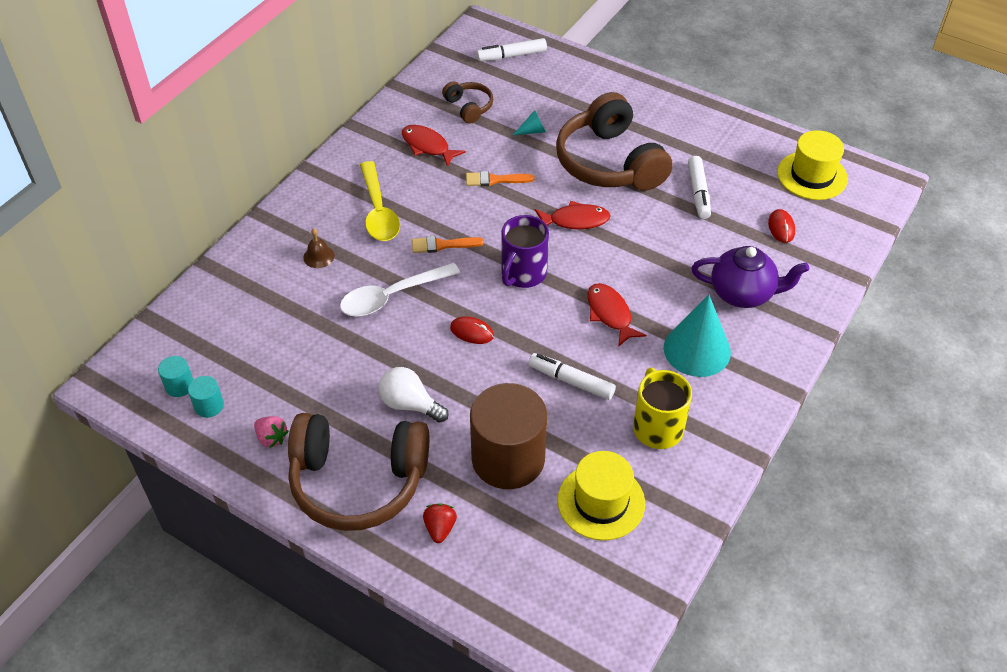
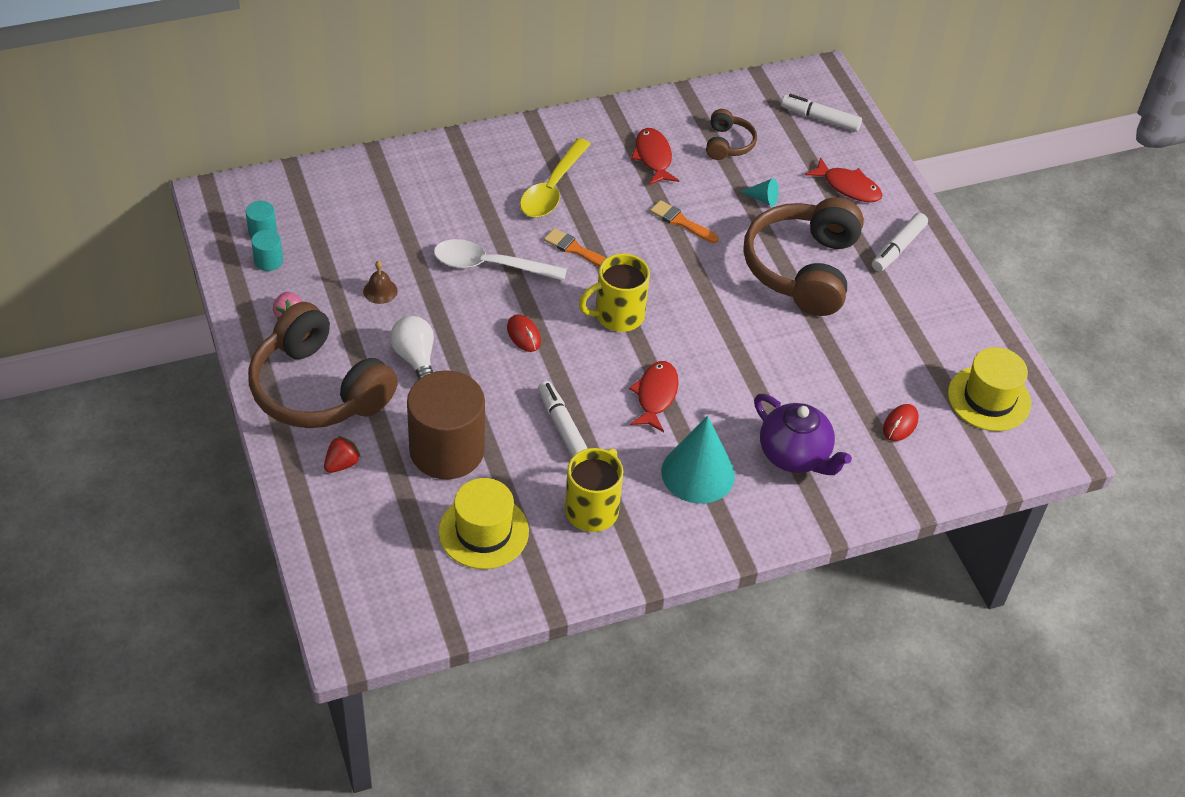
camera: 35 degrees right, 0 degrees up
(319, 256) = (465, 196): brown bell -> brown bell (380, 291)
(523, 274) = (617, 315): purple mug -> yellow mug
(575, 220) = (713, 299): red fish -> red fish (848, 187)
(698, 192) = (857, 345): white marker -> white marker (898, 248)

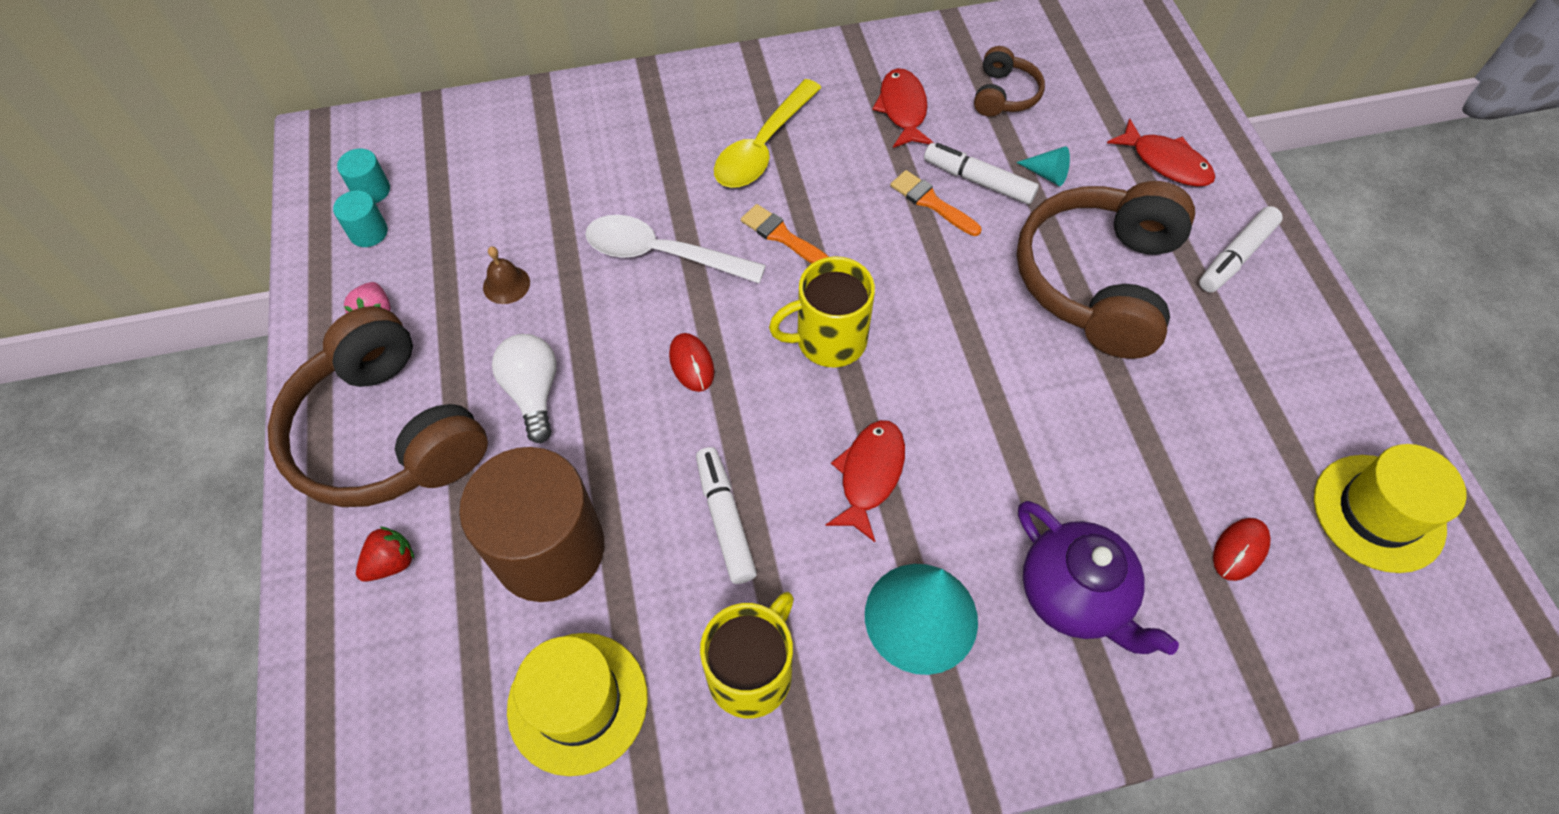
camera: 10 degrees right, 10 degrees up
(820, 119) = (1129, 65): white marker -> white marker (978, 181)

